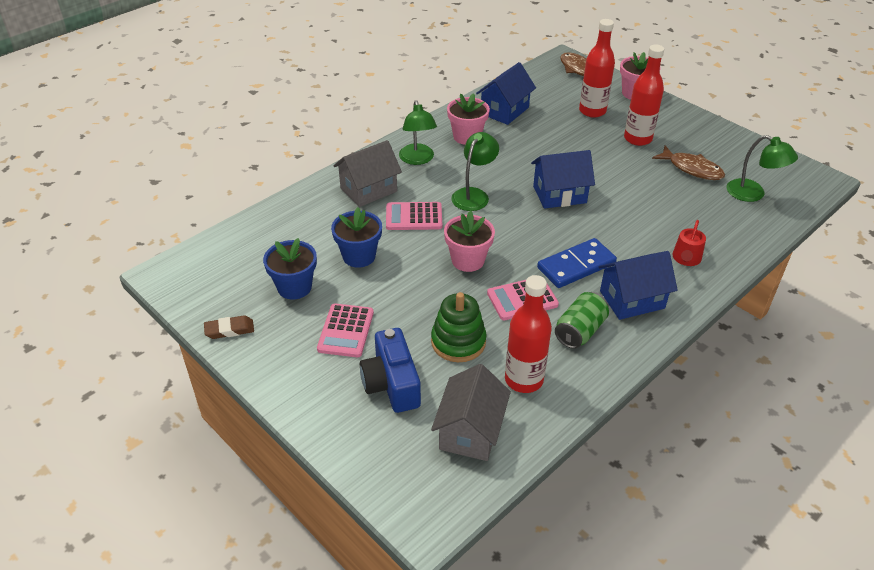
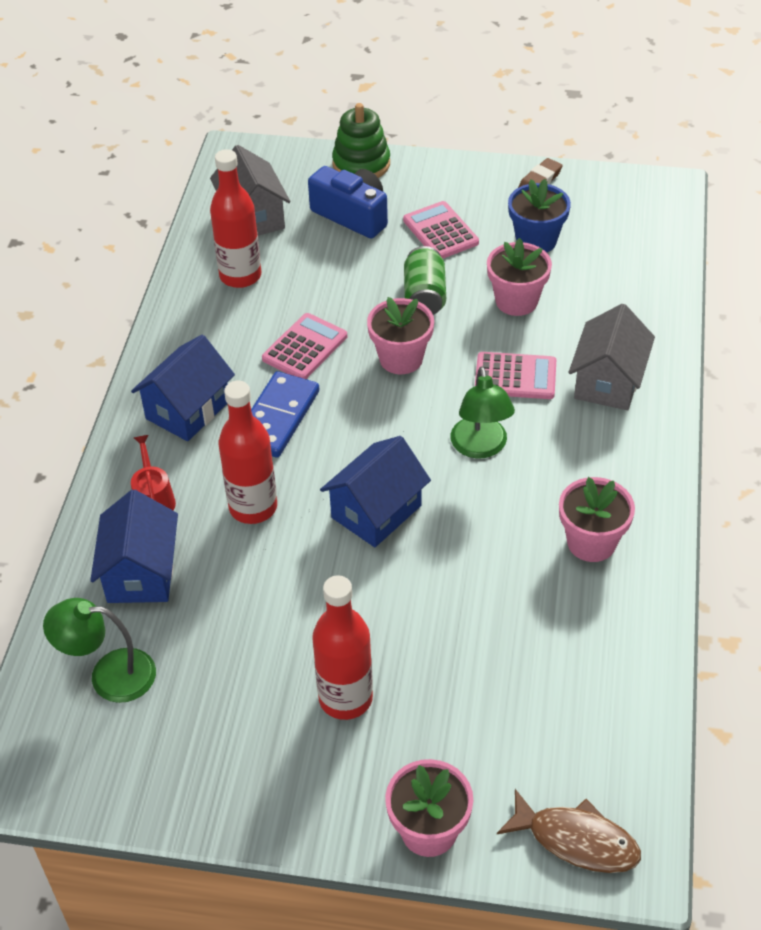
camera: 145 degrees right, 5 degrees up
(359, 256) = (516, 301): blue flower pot -> pink flower pot
(414, 217) = (515, 377): pink calculator -> pink calculator turned 45 degrees clockwise
(417, 159) = (608, 461): green lamp -> none
(458, 342) = (329, 275): green stacking toy -> green stacking toy (361, 164)
(504, 111) = (595, 635): blue house -> blue house (141, 573)
(579, 331) = (220, 346): green can -> green can (424, 296)
(592, 111) = (463, 725): red bottle -> red bottle (253, 507)
(692, 169) = (224, 677): brown fish -> none

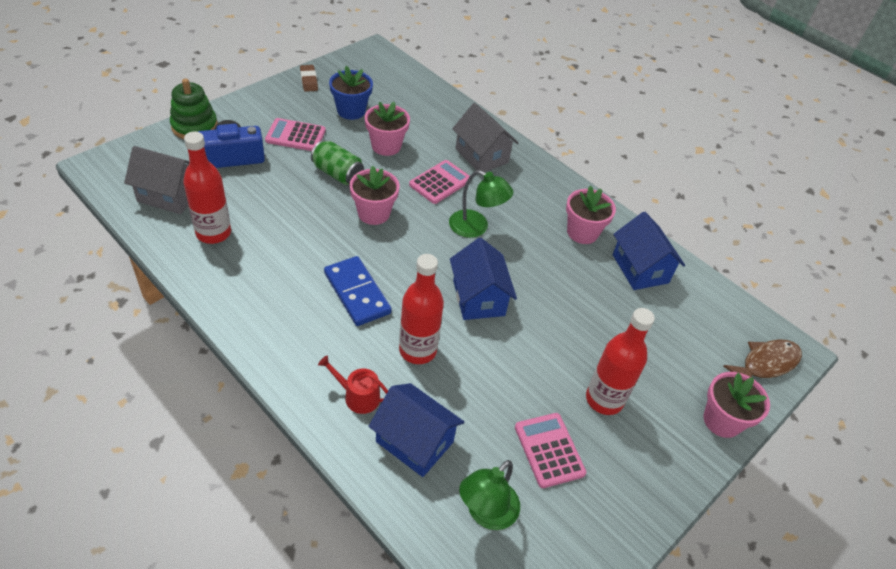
camera: 60 degrees left, 0 degrees up
(188, 410) = (299, 330): blue house -> blue house (640, 269)
(305, 348) = (314, 245): pink calculator -> pink calculator (549, 450)

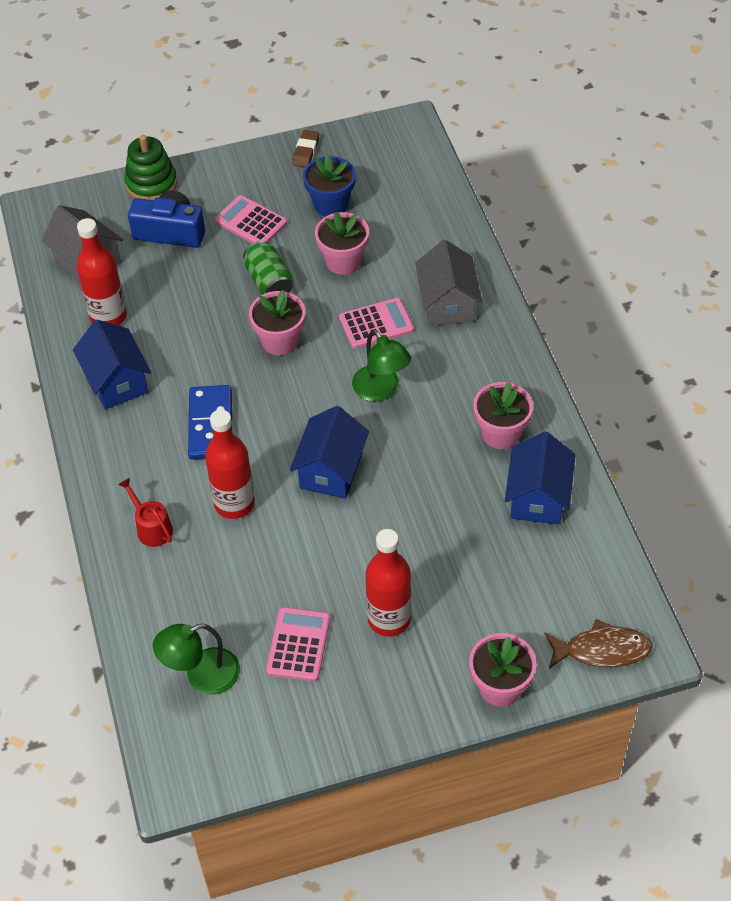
camera: 35 degrees right, 5 degrees up
(414, 442) = (178, 588): blue house -> blue house (116, 381)

